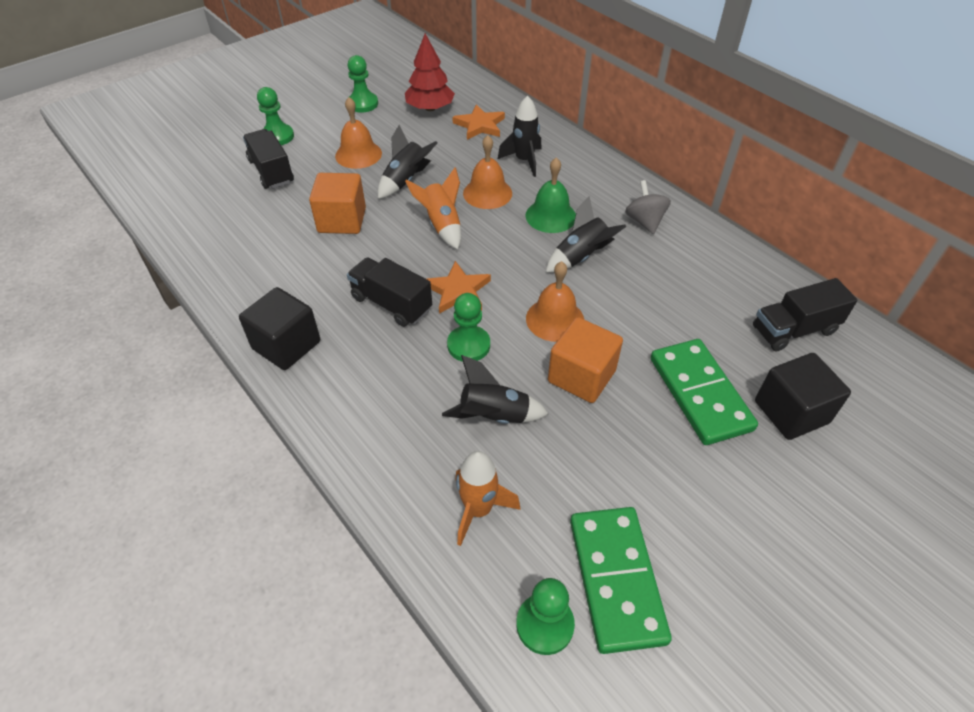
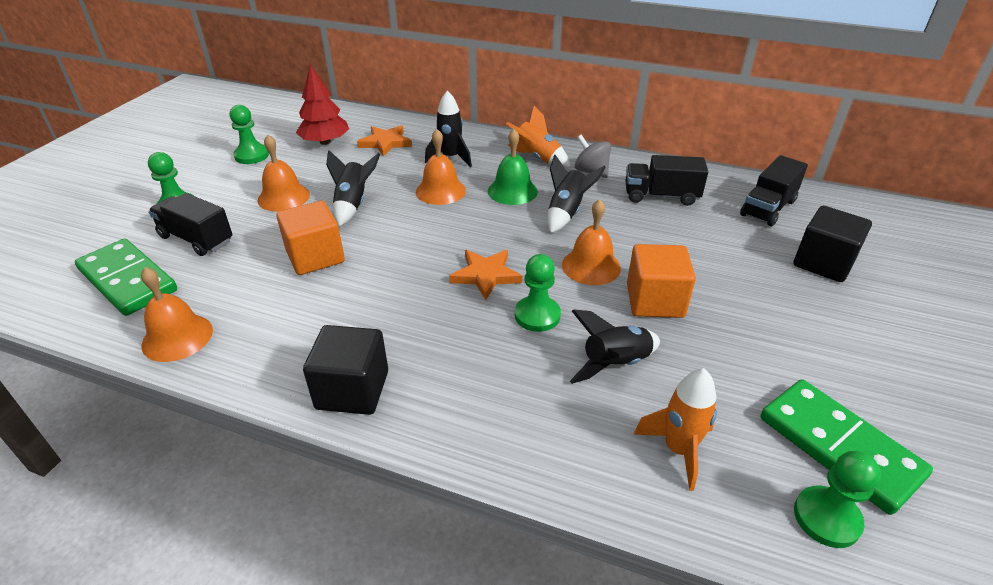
camera: 30 degrees left, 10 degrees down
(207, 251) = (177, 337): none -> orange bell
(391, 304) = (432, 309): black truck -> black truck (661, 196)
(442, 225) = (421, 228): orange rocket -> orange rocket (537, 158)
(700, 393) = (752, 276): green domino -> green domino (128, 280)

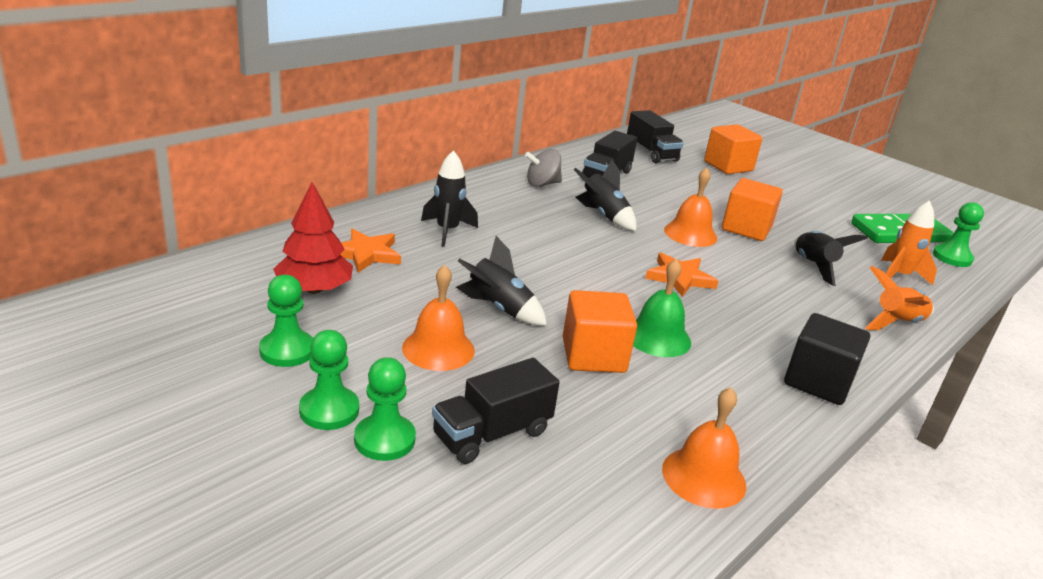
camera: 70 degrees left, 10 degrees down
(128, 280) = (558, 507): green domino -> none
(440, 191) = (514, 255): orange bell -> none
(512, 191) = (546, 224): green bell -> green bell (657, 337)
(537, 158) = (493, 195): orange rocket -> orange rocket (897, 323)
(537, 315) = (746, 274): green pawn -> green pawn (329, 410)
(823, 263) = (728, 166): black cube -> orange cube

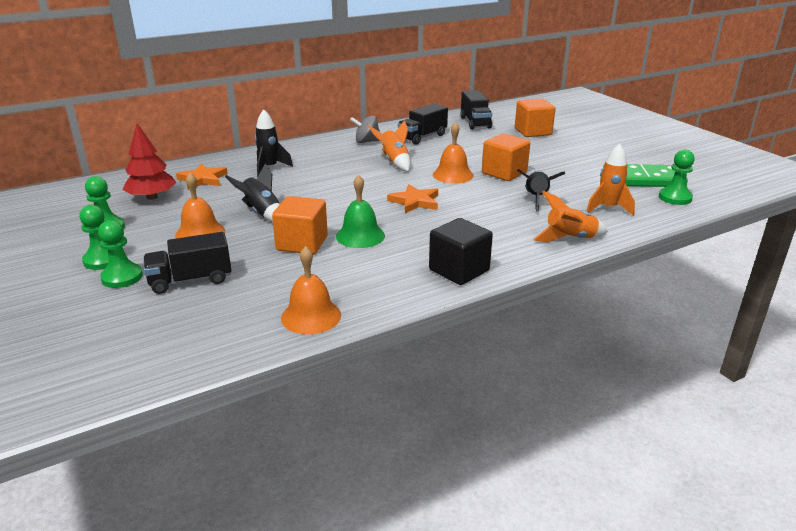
camera: 20 degrees right, 0 degrees up
(603, 216) = (394, 162): black rocket -> orange rocket

